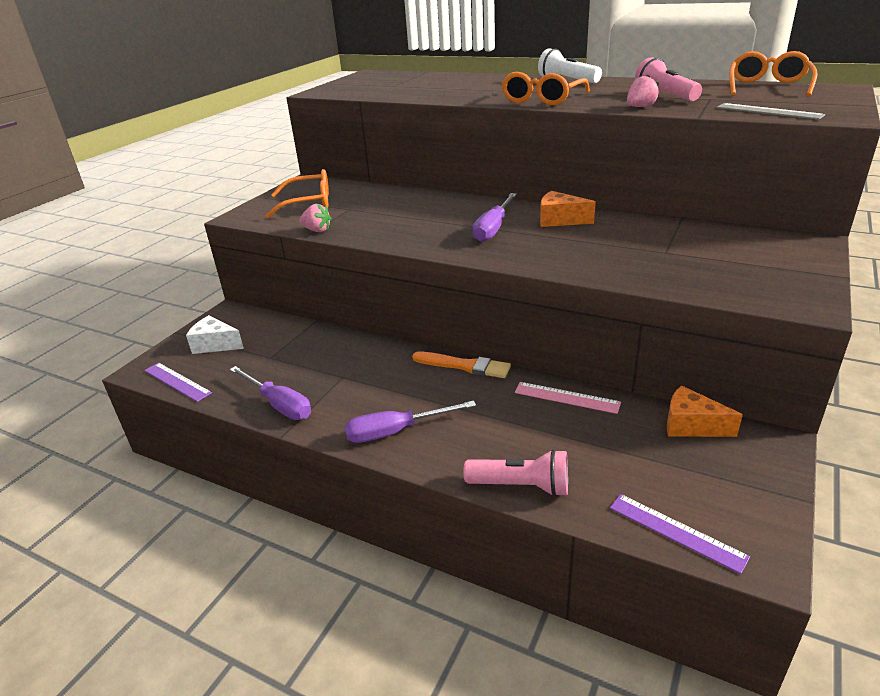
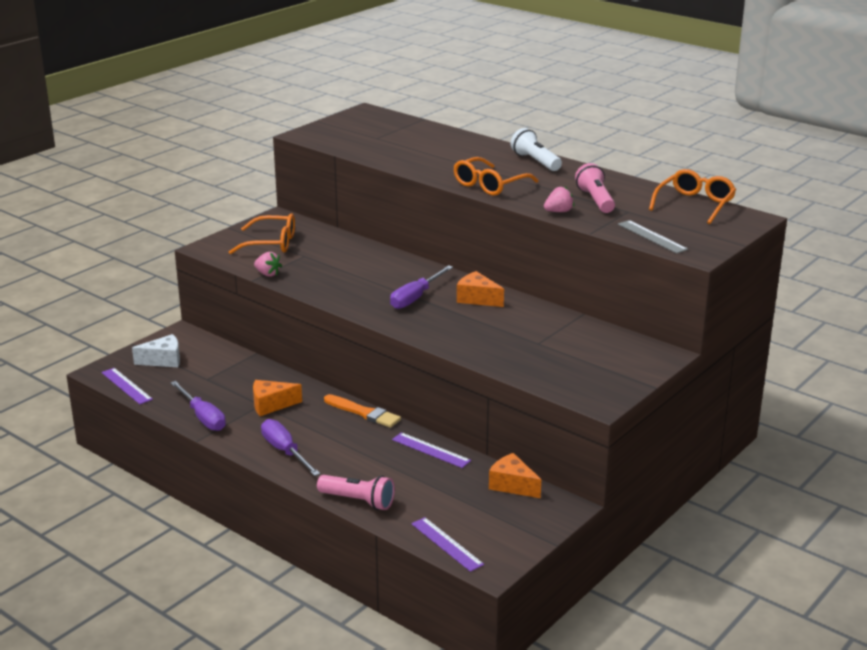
camera: 10 degrees right, 5 degrees down
(215, 345) = (163, 360): white cheese -> white cheese turned 135 degrees clockwise
(355, 375) = (271, 405): none -> orange cheese
(396, 432) = (285, 451): purple screwdriver -> purple screwdriver turned 60 degrees clockwise
(566, 397) = (431, 450): pink ruler -> purple ruler

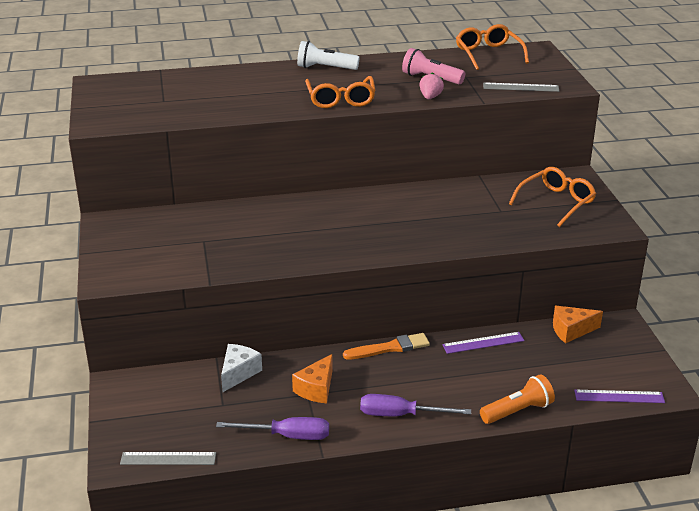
camera: 50 degrees left, 5 degrees up
(126, 386) = (168, 459): purple ruler -> grey ruler
(163, 360) = (153, 415): white cheese -> white cheese (238, 373)
(268, 274) = (211, 272): pink strawberry -> none
(271, 243) = (153, 246): orange glasses -> orange glasses (556, 202)
(358, 501) = (518, 411): pink flashlight -> orange flashlight
(415, 297) = (359, 225): purple screwdriver -> none
(477, 299) = (399, 202): orange cheese -> none

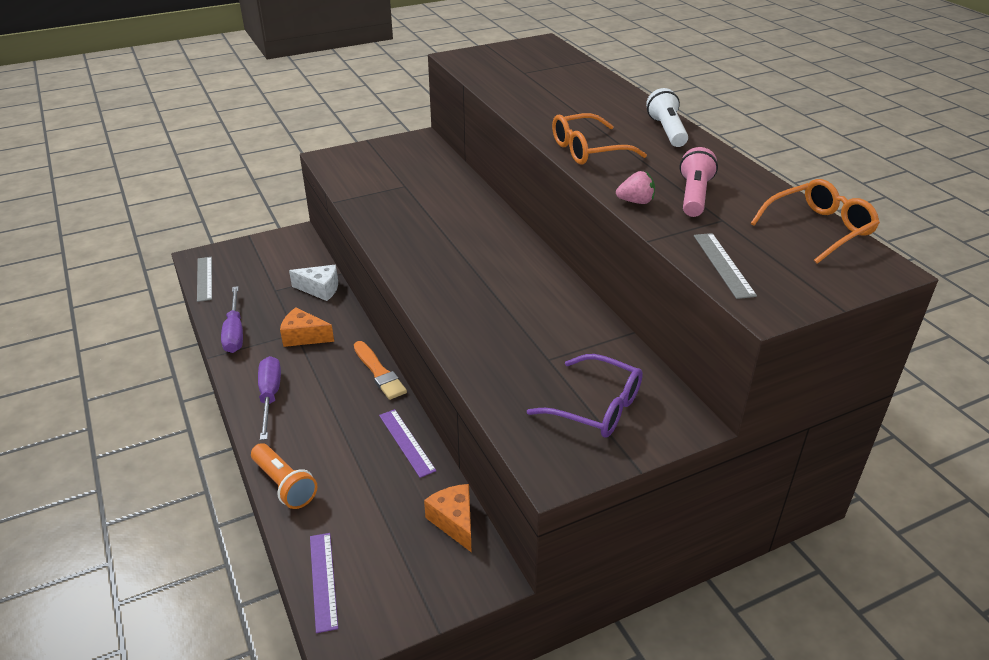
camera: 75 degrees right, 5 degrees up
(556, 202) = (597, 407): orange glasses -> purple glasses

